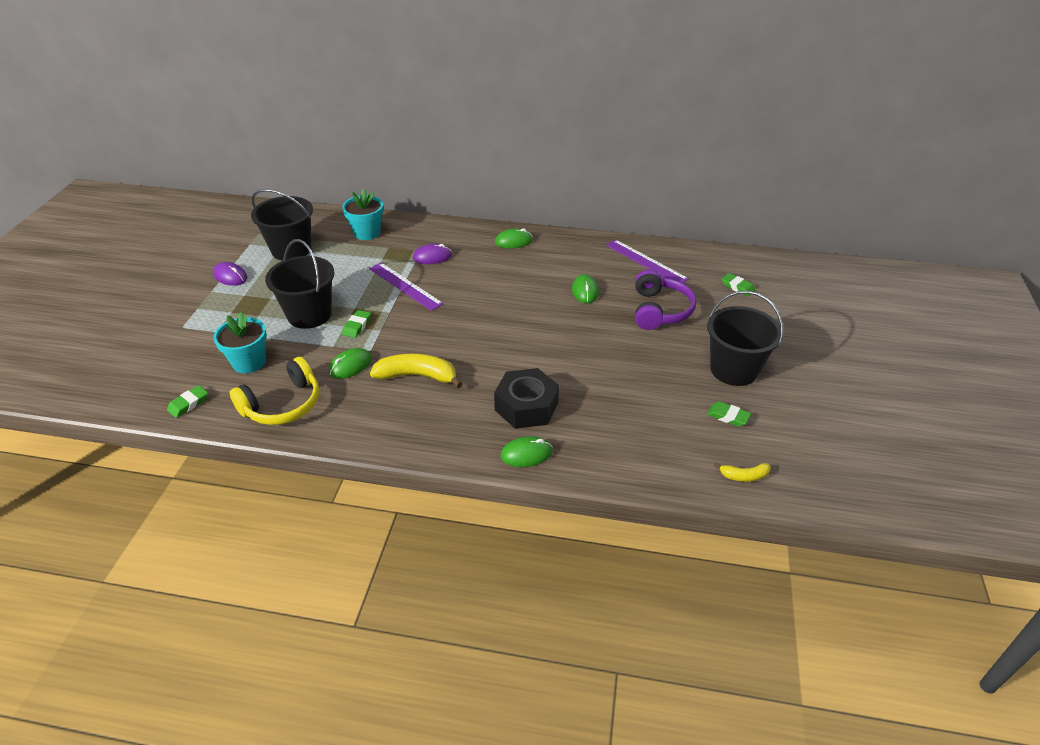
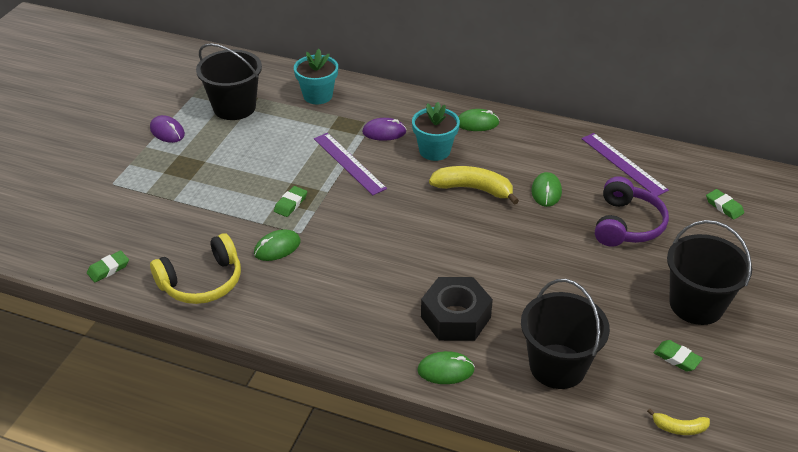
camera: 10 degrees right, 0 degrees up
(249, 362) = (174, 231): turquoise flower pot -> turquoise flower pot (434, 151)
(309, 315) = (243, 185): black bucket -> black bucket (557, 366)
(417, 376) = (345, 268): yellow banana -> yellow banana (473, 189)

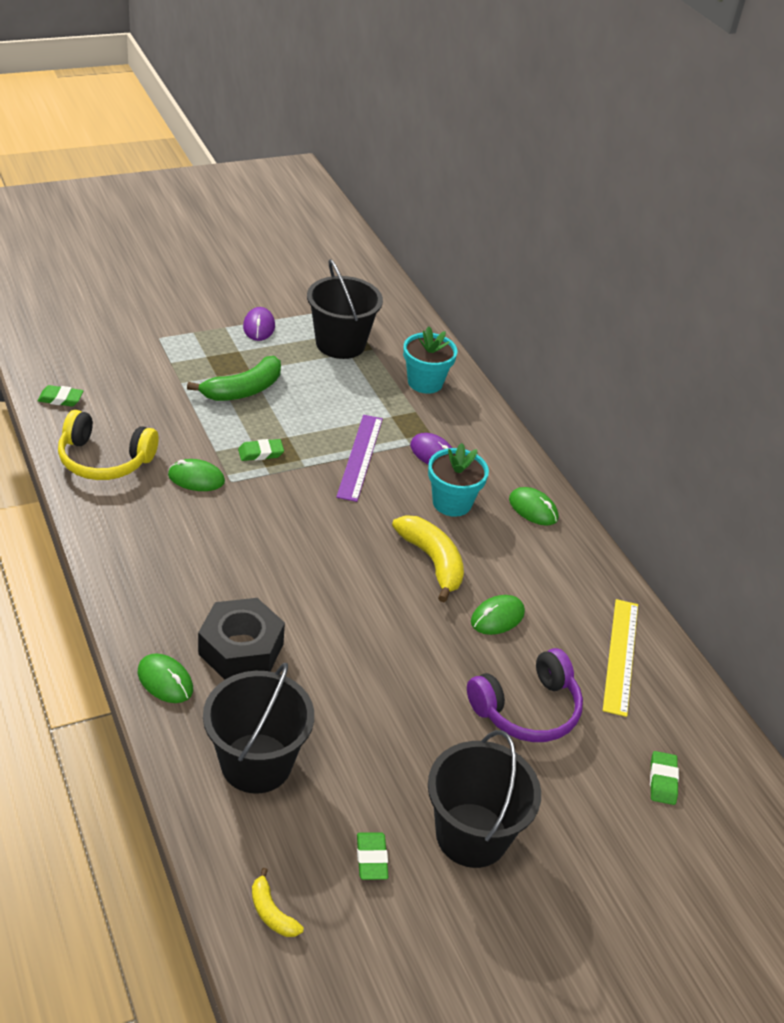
camera: 40 degrees right, 0 degrees up
(220, 176) = (243, 390): none -> green banana
(623, 164) = (620, 656): purple ruler -> yellow ruler

